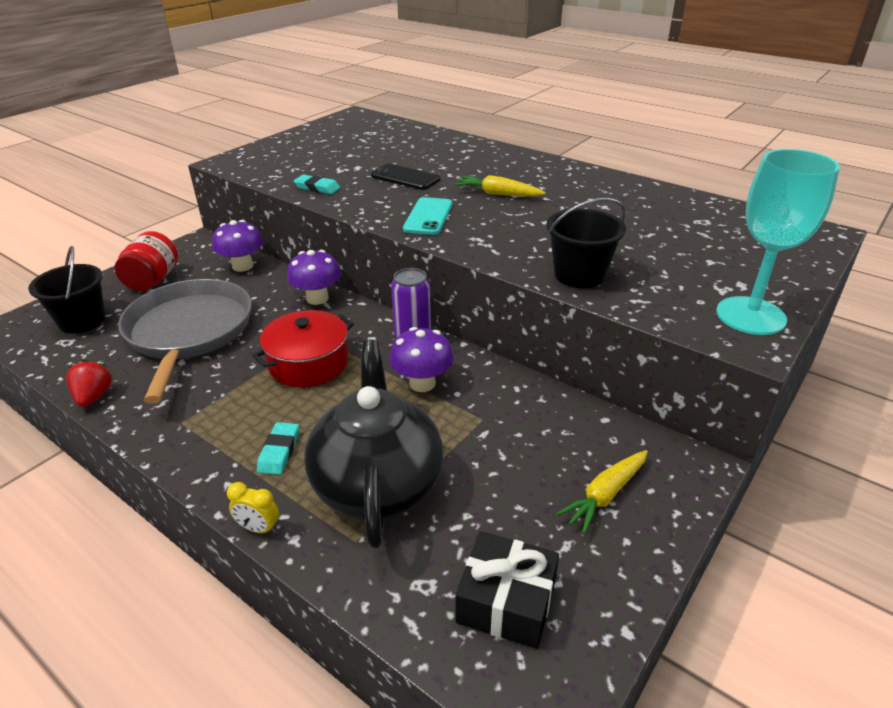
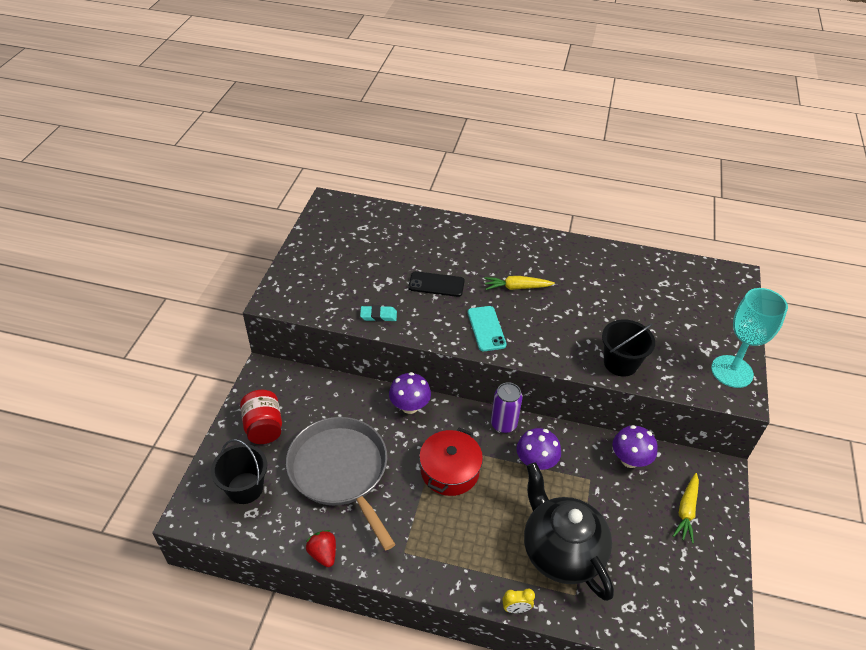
camera: 25 degrees left, 10 degrees up
(242, 266) = (325, 389): purple mushroom -> purple mushroom (629, 460)
(279, 451) = (486, 550): turquoise eraser -> none
(506, 602) = (674, 599): black gift -> none

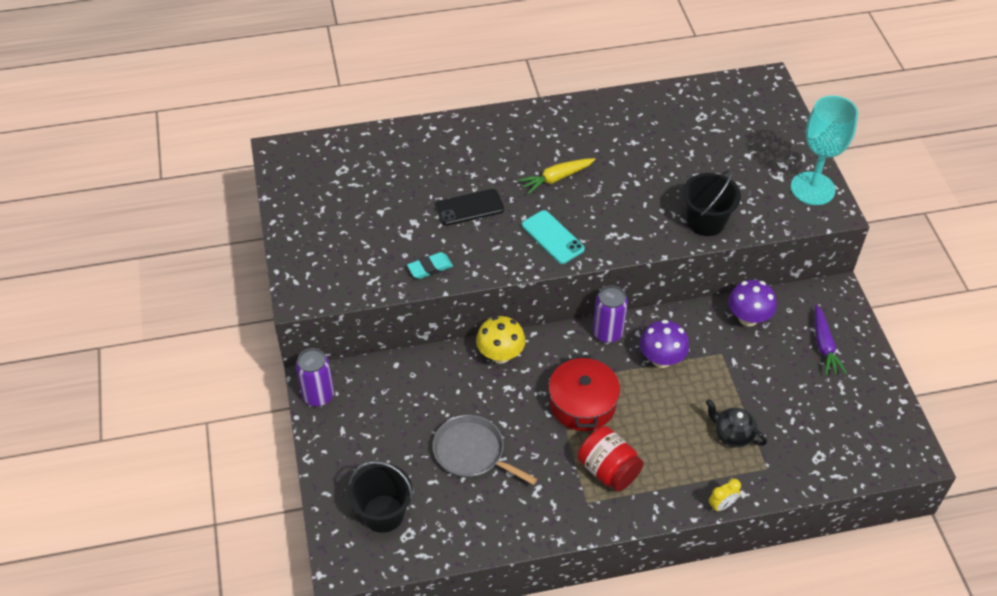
camera: 25 degrees left, 5 degrees up
(260, 381) = (318, 395): none -> purple can
(264, 427) = (358, 443): red jar -> red jar (608, 470)
(323, 554) = (509, 540): red strawberry -> none
(340, 471) = (472, 452): grey pan -> grey pan, size x0.61
(409, 406) = (500, 355): purple mushroom -> yellow mushroom
(561, 551) = (732, 434): black teapot -> black teapot, size x0.46
(686, 511) = (824, 345): yellow carrot -> purple carrot

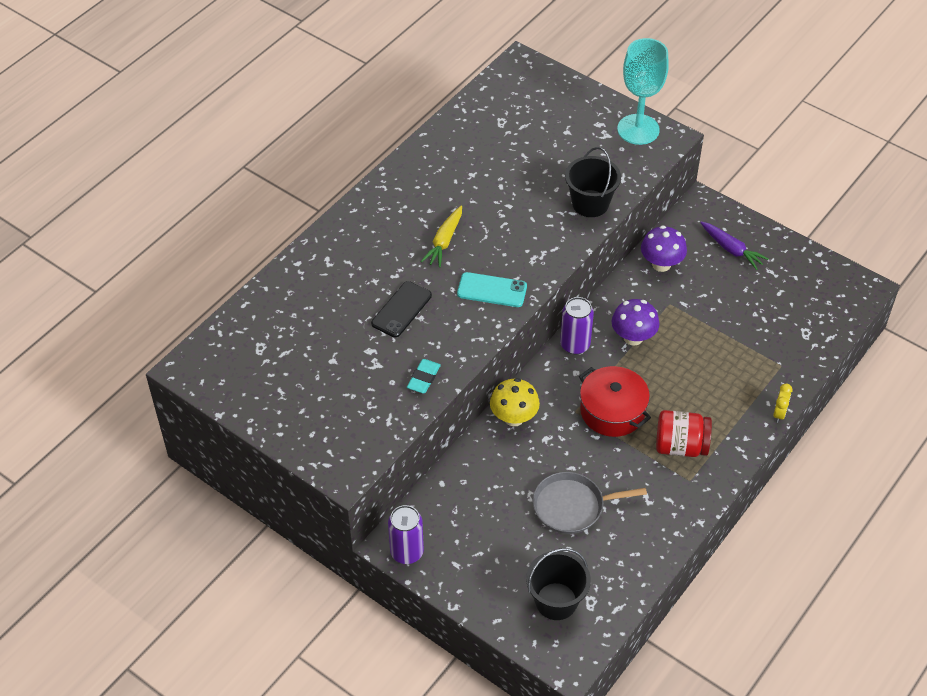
camera: 40 degrees left, 0 degrees up
(732, 434) = (736, 357): black teapot -> none

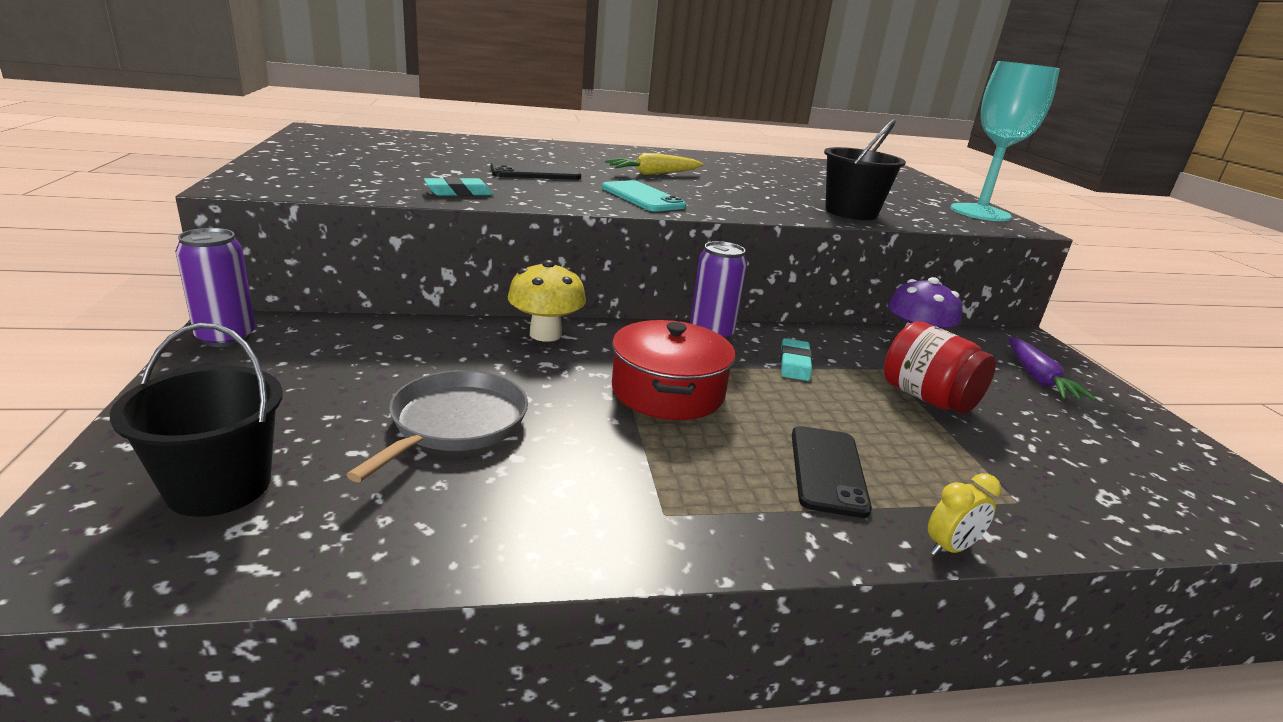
camera: 40 degrees right, 25 degrees down
(572, 506) = (455, 423): grey pan -> grey pan turned 75 degrees clockwise
(633, 337) = (794, 364): purple mushroom -> turquoise eraser
(680, 446) = (710, 472): red jar -> red jar (927, 398)
(713, 406) = (828, 470): none -> black phone

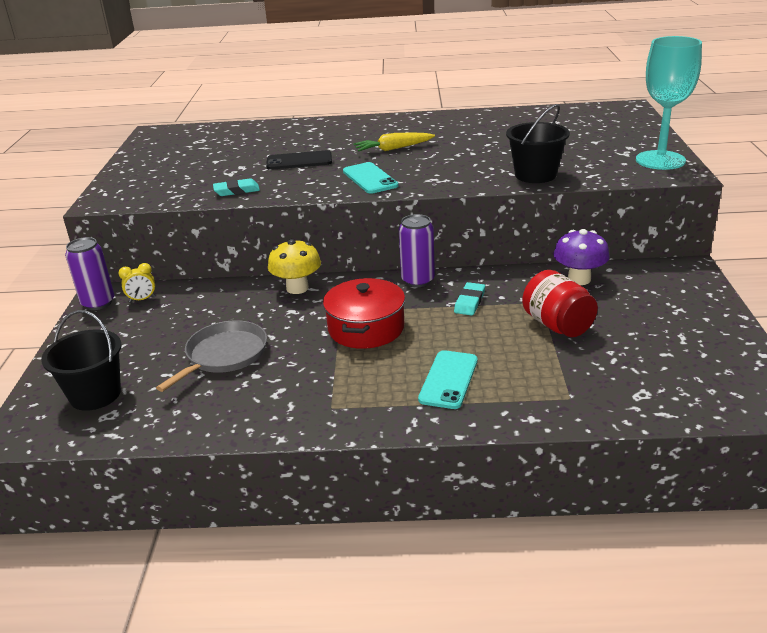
camera: 15 degrees right, 5 degrees up
(828, 470) = (448, 380): black phone -> turquoise phone
(950, 548) = (500, 426): yellow clock -> yellow clock (142, 299)
(1038, 378) = (665, 304): purple carrot -> none

